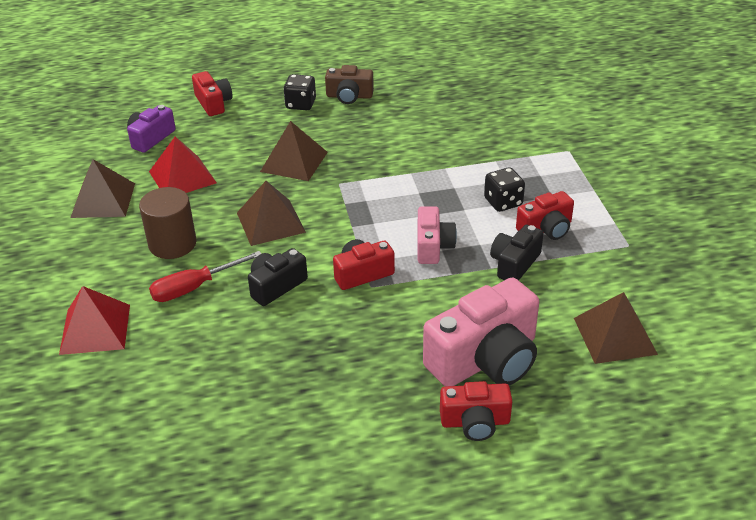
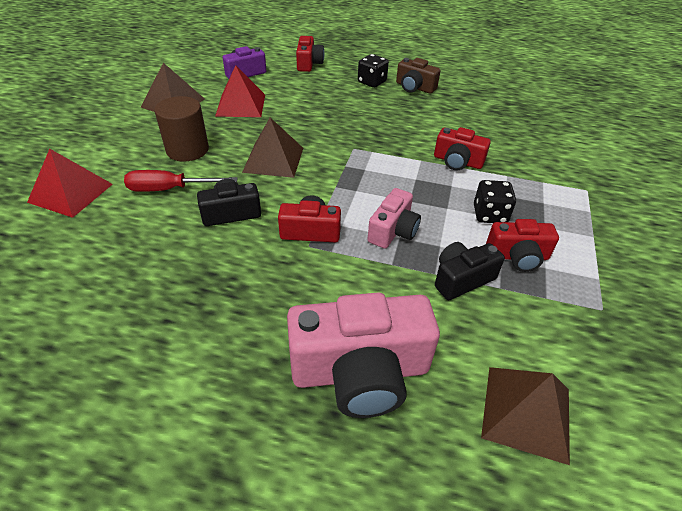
camera: 25 degrees right, 5 degrees up
(294, 161) = (331, 120): brown pyramid -> none
(475, 422) = (295, 444): red camera -> red camera (457, 161)

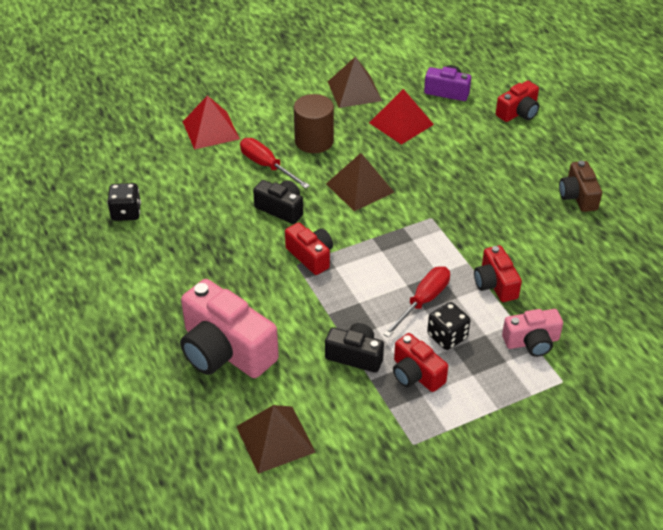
camera: 50 degrees right, 0 degrees up
(372, 82) = (546, 166): black dice -> black dice (126, 212)
(393, 231) = (362, 295): pink camera -> pink camera (531, 342)
(437, 203) = (423, 301): none -> red screwdriver

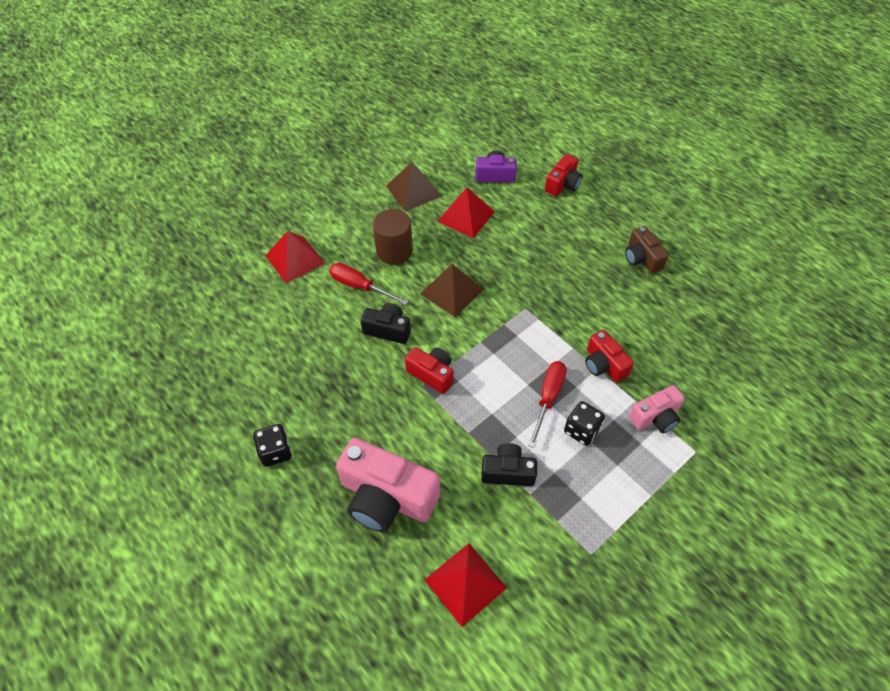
camera: 15 degrees left, 10 degrees up
(126, 212) = (242, 367): black dice -> black dice (275, 452)
(275, 439) = (465, 583): brown pyramid -> red pyramid
(416, 374) = (568, 477): red camera -> none

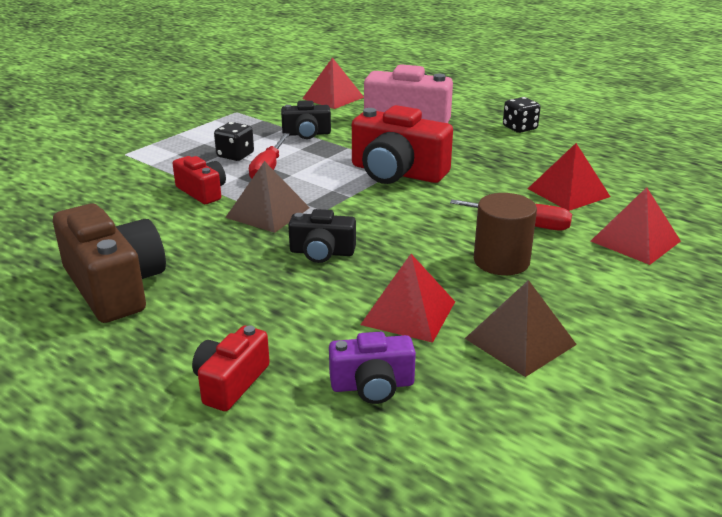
camera: 170 degrees right, 25 degrees down
(302, 323) = (568, 192): none -> red pyramid
(388, 330) = (463, 195): black camera -> black camera (322, 252)
(432, 374) = (397, 172): red camera -> red camera, size x1.80
(452, 291) = (399, 230): brown pyramid -> brown pyramid (267, 212)
(642, 258) = (114, 286): brown camera -> brown camera, size x1.80
(655, 417) = (156, 167): pink camera -> none

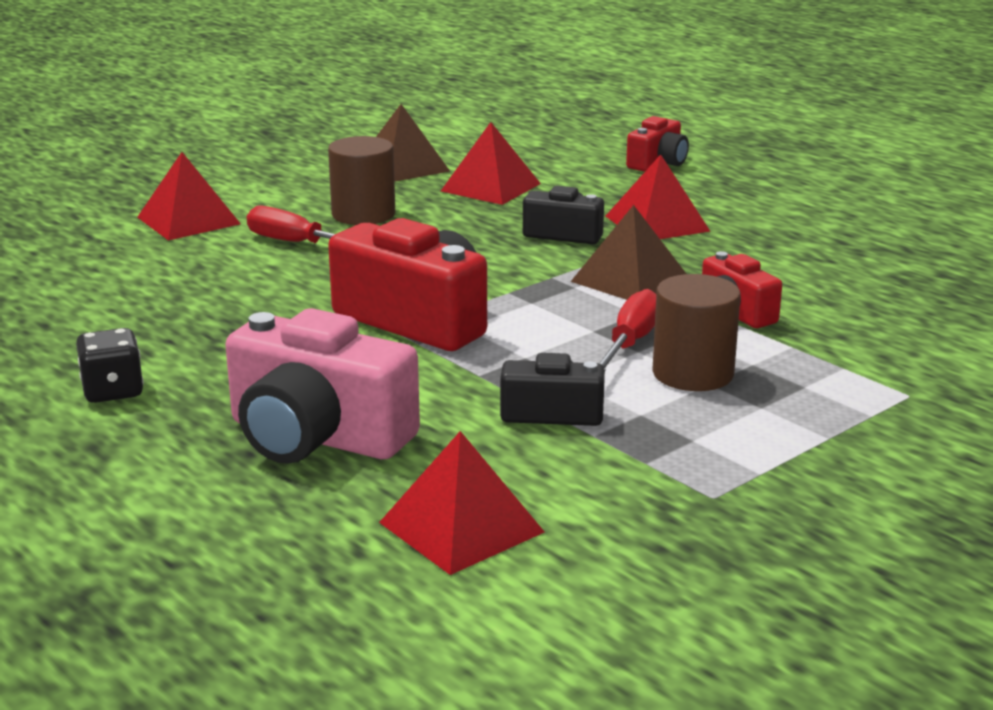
camera: 170 degrees left, 5 degrees down
(114, 286) = (796, 222): brown camera -> none
(235, 155) = (693, 373): black dice -> brown cylinder
(372, 385) = (543, 155): purple camera -> none
(568, 192) = (189, 274): red pyramid -> red pyramid (656, 223)

